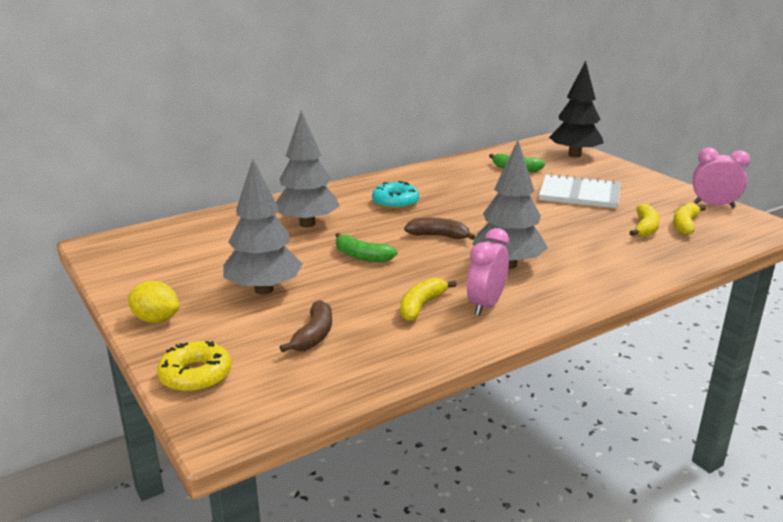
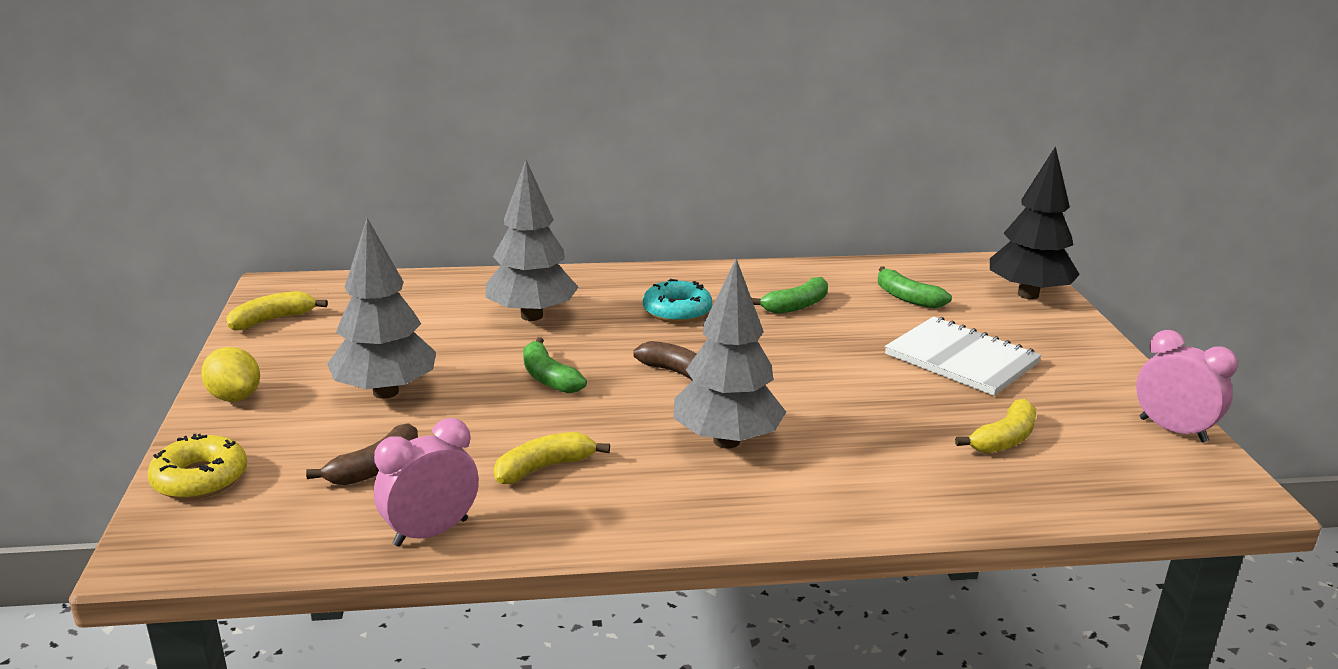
camera: 25 degrees right, 0 degrees up
(461, 185) = (796, 306): none -> green banana
(486, 305) = (628, 491): pink clock -> pink clock (431, 532)
(685, 225) = (1079, 451): yellow banana -> yellow banana (273, 320)

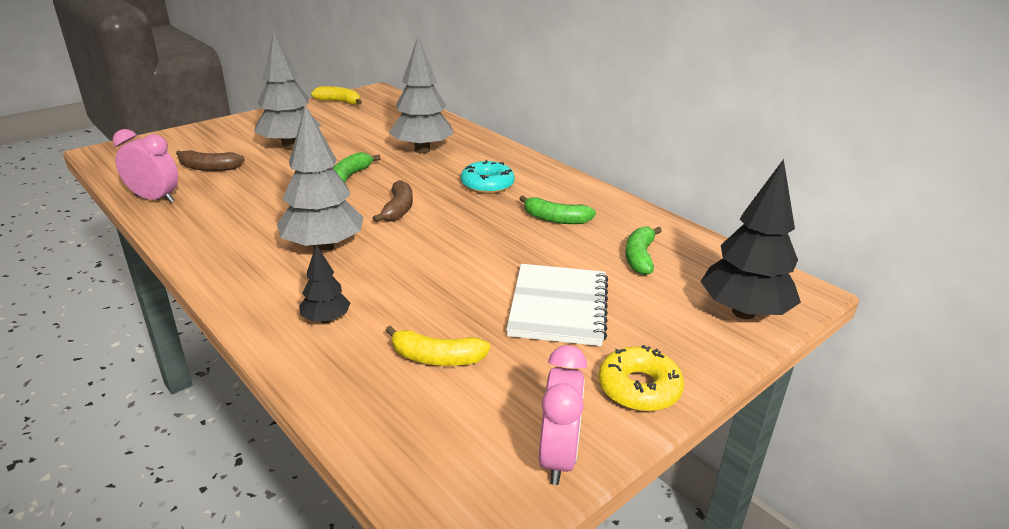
camera: 55 degrees right, 5 degrees up
(200, 479) = (172, 139): yellow donut -> yellow donut (639, 388)
(235, 397) = (253, 120): yellow lemon -> none
(544, 467) = (243, 205): yellow banana -> none
(890, 477) = (326, 319): none -> black tree

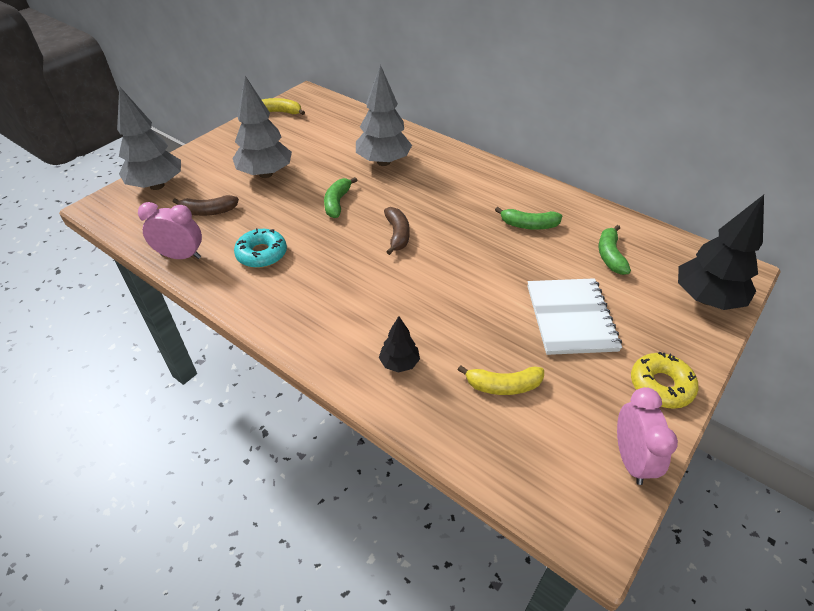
camera: 10 degrees left, 15 degrees up
(324, 247) = (357, 287): grey tree -> grey tree (157, 185)
(487, 185) = (457, 195): turquoise donut -> turquoise donut (262, 254)

